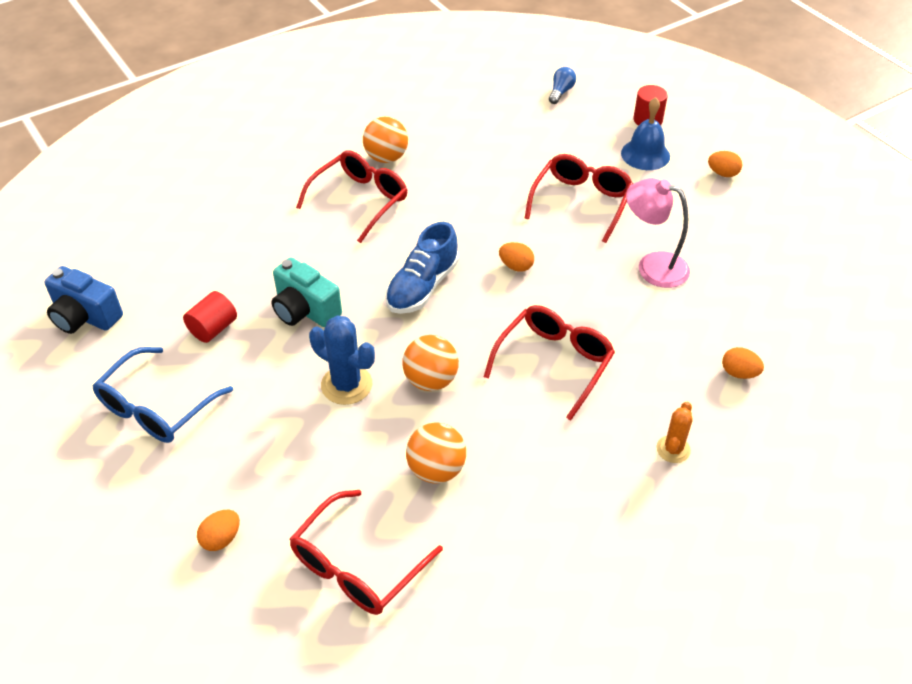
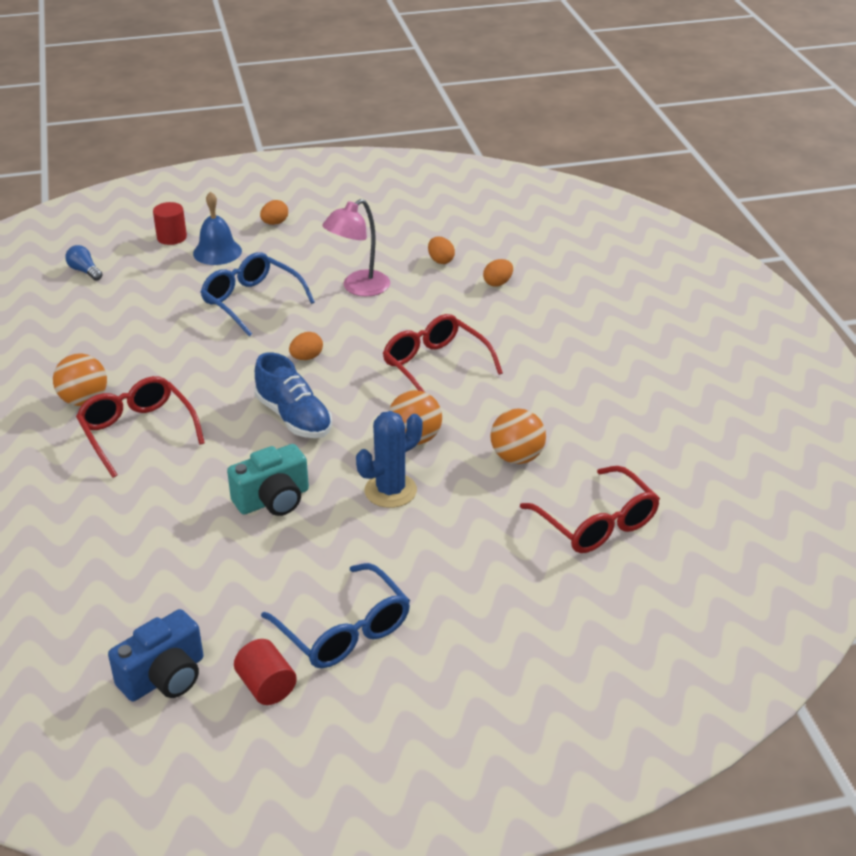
camera: 70 degrees left, 10 degrees down
(213, 328) = (255, 571): red cylinder -> red cylinder (266, 686)
(221, 539) = (533, 604): orange egg -> orange egg (440, 260)
(581, 202) = (251, 301): red glasses -> blue glasses
(673, 449) = (555, 334): orange cactus -> none

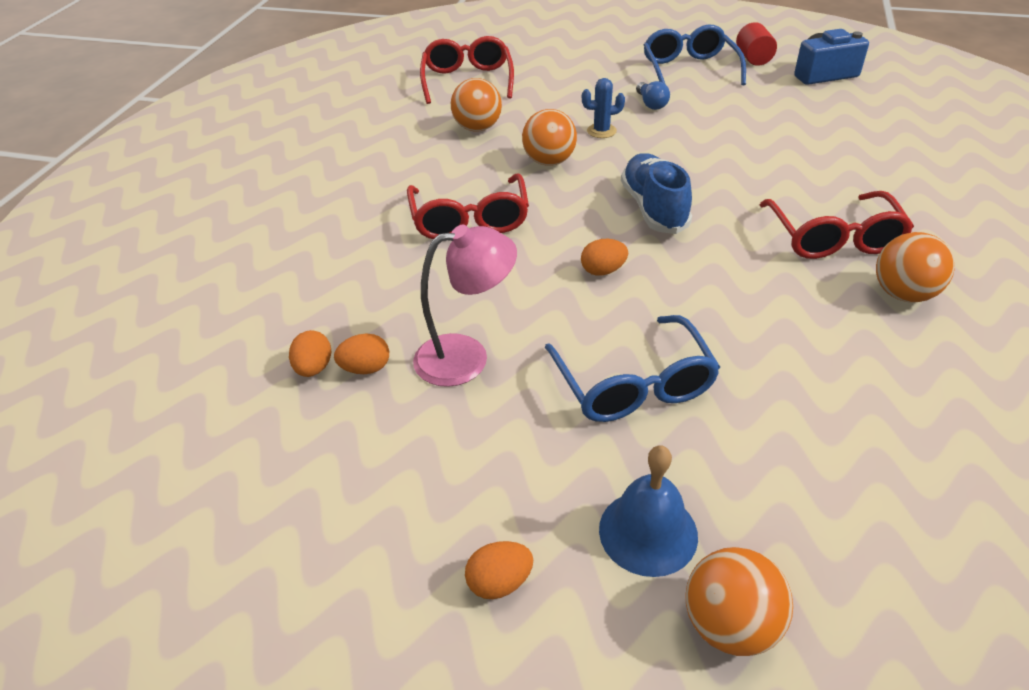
camera: 150 degrees left, 5 degrees up
(84, 271) = (929, 578): blue light bulb -> blue light bulb (651, 104)
(172, 237) = (730, 624): red cylinder -> orange ball
(273, 500) = (707, 147): turquoise camera -> none
(390, 491) = (601, 131): blue cactus -> blue cactus, size x0.62
(498, 283) = (289, 303): orange egg -> orange egg (366, 368)

